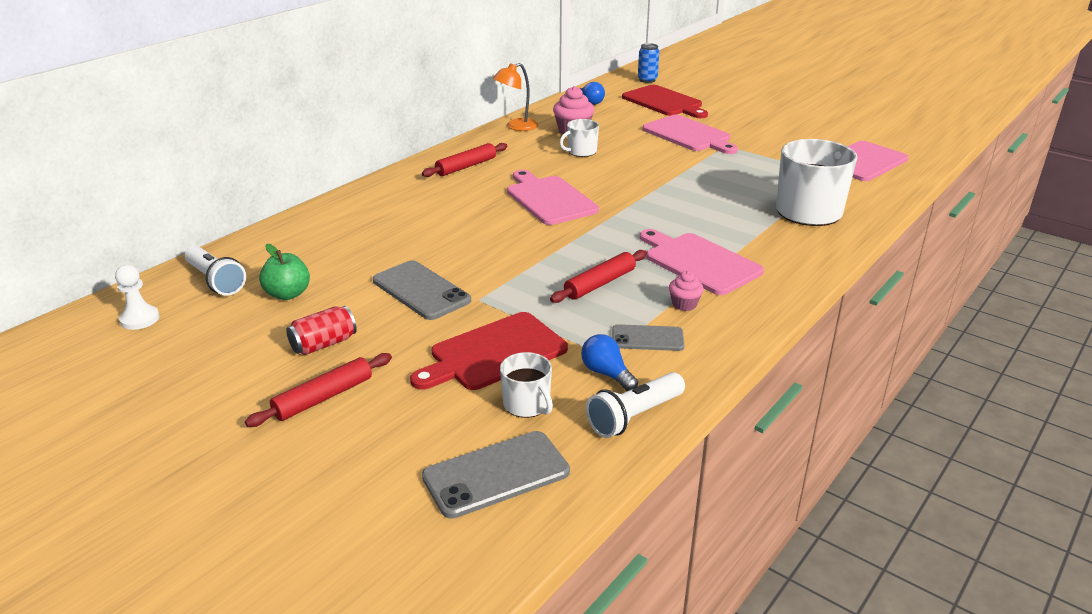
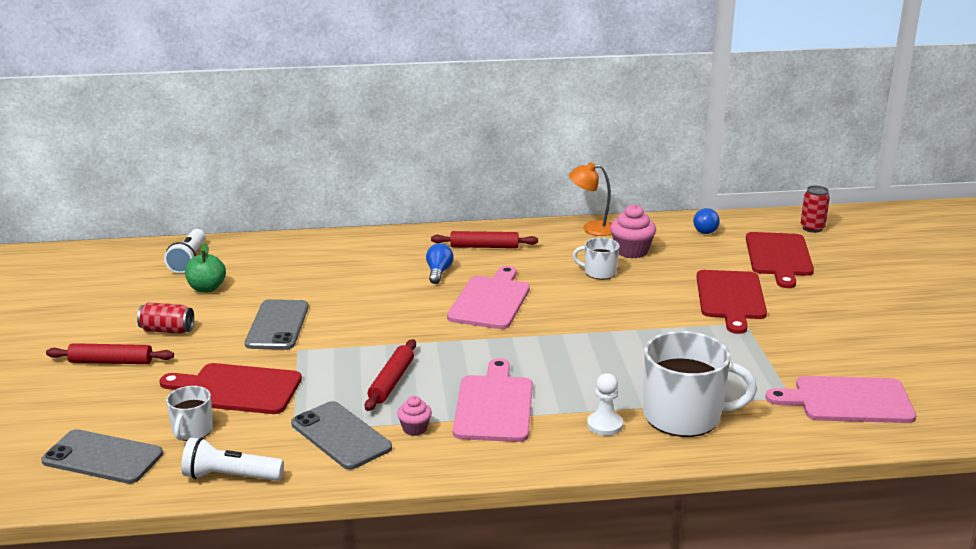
camera: 45 degrees right, 5 degrees down
(139, 319) = (117, 265): white pawn -> white pawn (604, 425)
(599, 283) = (391, 381): red rolling pin -> red rolling pin turned 75 degrees counterclockwise
(607, 374) = (270, 442): blue light bulb -> blue light bulb (438, 272)
(647, 80) = (812, 228): blue can -> red can
(647, 338) = (341, 436): grey phone -> grey phone, size x1.57
(688, 135) = (730, 298): pink cutting board -> red cutting board

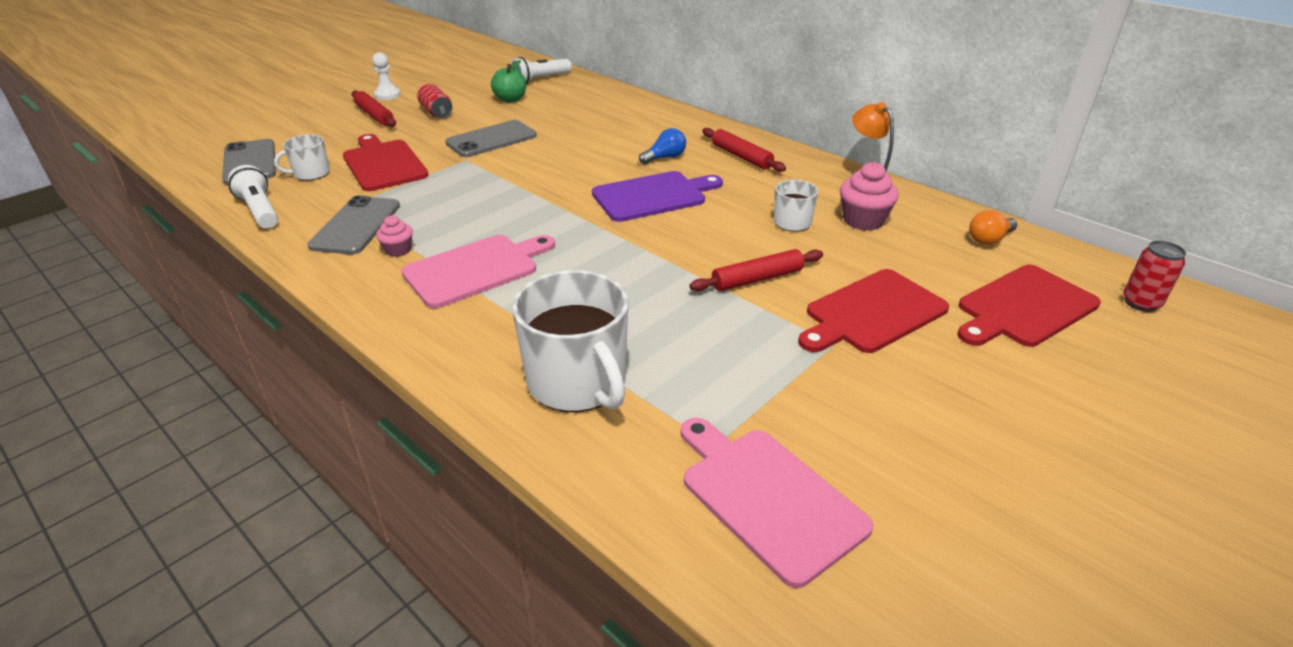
camera: 50 degrees right, 10 degrees up
(391, 381) = (462, 211): red rolling pin -> red rolling pin (757, 279)
(490, 301) = (653, 196): pink cutting board -> purple cutting board
(604, 425) = (505, 340): white pawn -> white pawn (387, 95)
(704, 229) = (989, 239): blue light bulb -> orange light bulb

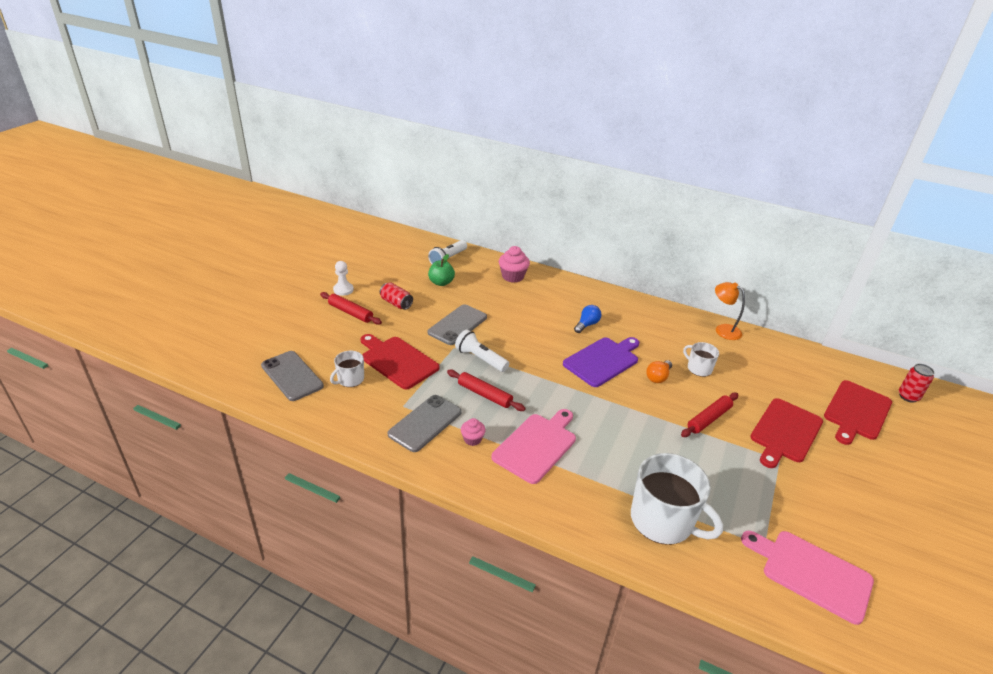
camera: 20 degrees left, 0 degrees up
(259, 210) = (341, 422): white flashlight -> white flashlight (480, 359)
(356, 226) = (425, 423): grey phone -> grey phone turned 45 degrees clockwise
(741, 157) = (633, 316): red rolling pin -> red rolling pin (484, 395)
(863, 220) = (737, 360): pink cupcake -> pink cupcake (513, 276)
(989, 239) = (812, 363): orange light bulb -> orange light bulb (658, 377)

